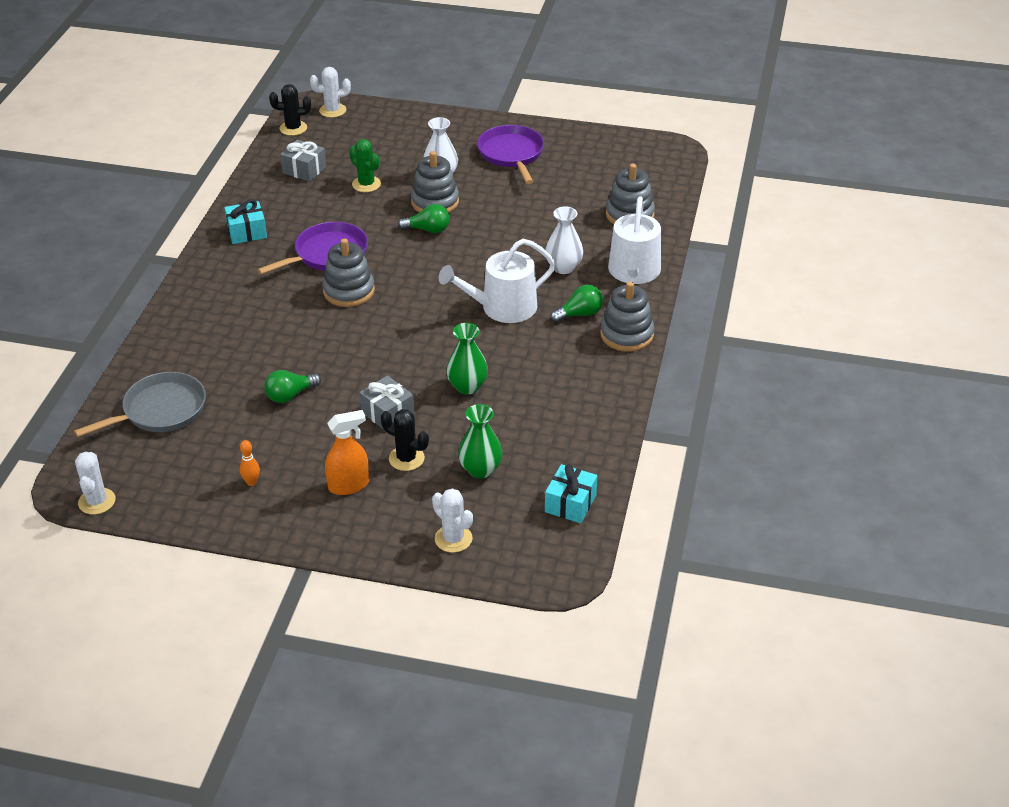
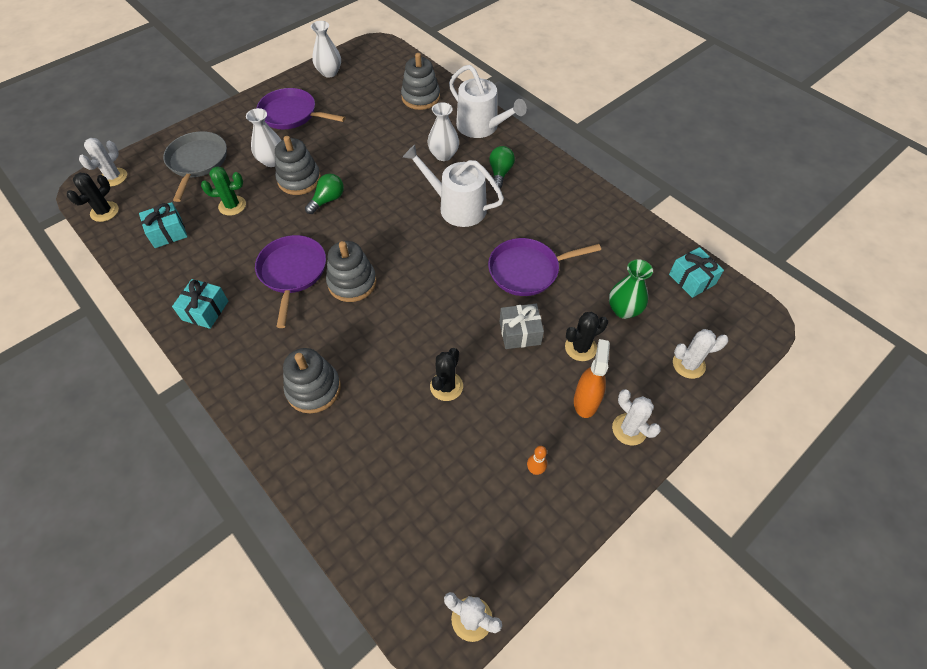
camera: 55 degrees left, 15 degrees up
(160, 410) = (385, 497): grey pan -> grey pan (197, 162)
(290, 395) = (446, 386): green light bulb -> black cactus
(304, 170) = (168, 232): grey gift -> turquoise gift
(341, 524) = (629, 429): none -> white cactus
(467, 386) = (527, 270): green vase -> purple pan
(502, 308) = (457, 207): white watering can -> white watering can turned 105 degrees clockwise
(596, 144) = (329, 72): none -> white vase
(626, 334) = (541, 163): grey stacking toy -> grey stacking toy (313, 389)

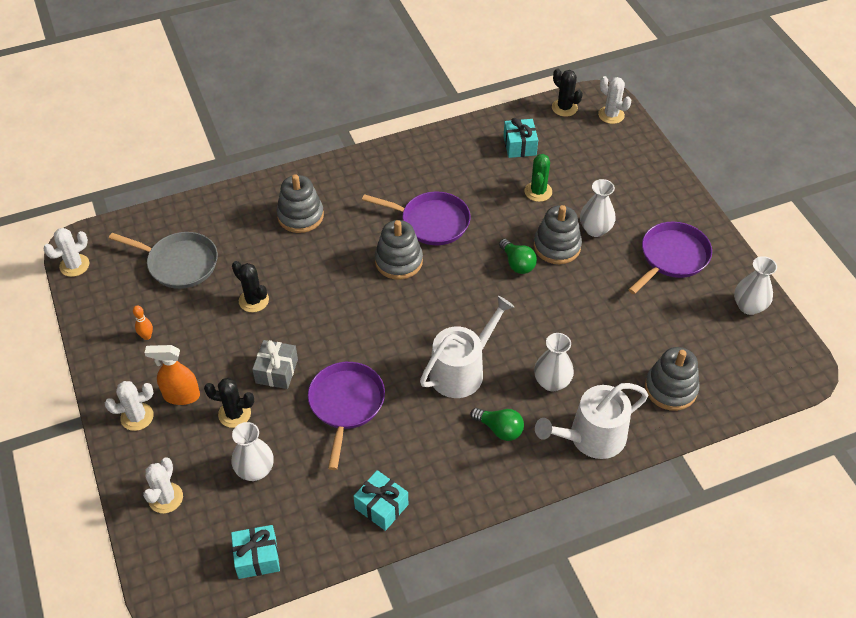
camera: 110 degrees right, 5 degrees down
(197, 162) = (613, 173): grey pan -> grey pan (179, 263)
(205, 310) = (415, 161): turquoise gift -> turquoise gift (381, 506)
(580, 347) = (234, 414): black cactus -> black cactus turned 75 degrees counterclockwise
(586, 401) = (181, 395): orange spray bottle -> orange spray bottle turned 150 degrees clockwise
(623, 310) = (255, 470): green vase -> white vase

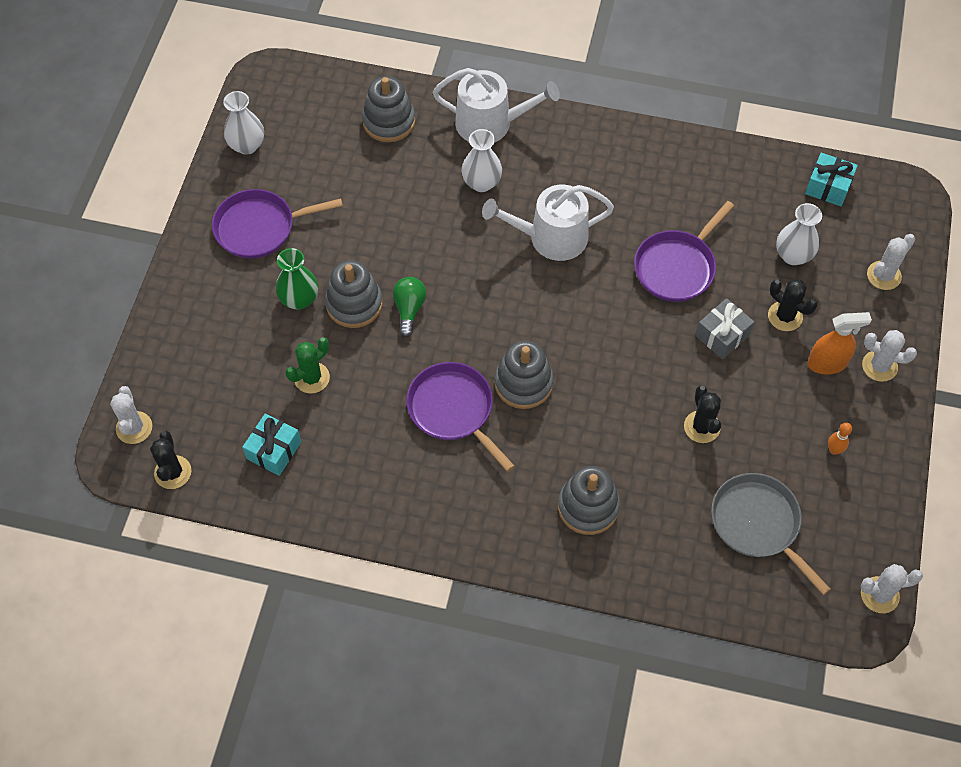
camera: 145 degrees left, 10 degrees up
(181, 395) = (827, 363): orange spray bottle -> orange spray bottle turned 45 degrees counterclockwise
(381, 506) = (703, 169): turquoise gift -> none
(499, 429) = (559, 171): green light bulb -> none
(595, 229) = (299, 299): white vase -> green vase

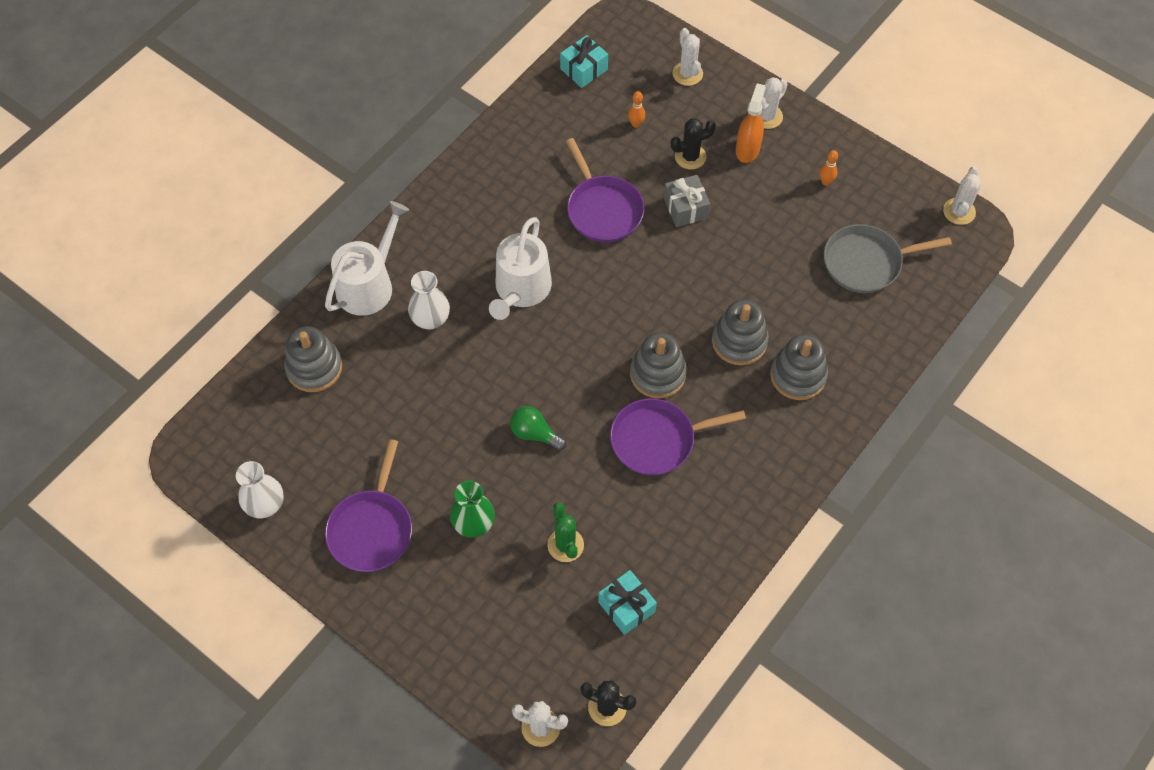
camera: 65 degrees left, 0 degrees up
(354, 304) = (504, 478): grey stacking toy -> grey stacking toy (739, 341)
(702, 427) = (763, 261): black cactus -> none
(793, 255) = (636, 124): white vase -> orange bowling pin

